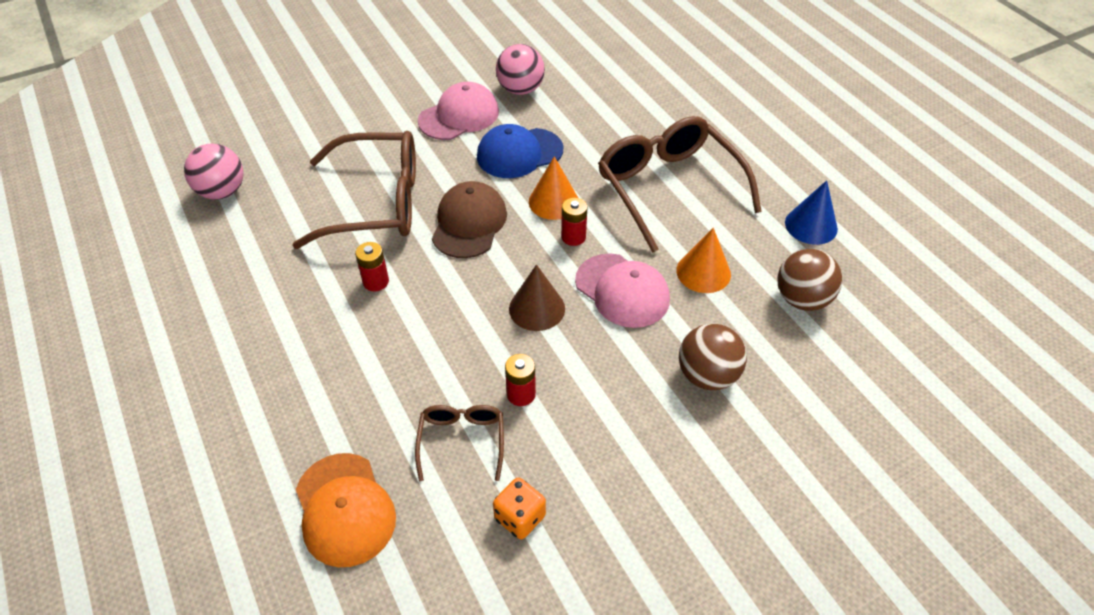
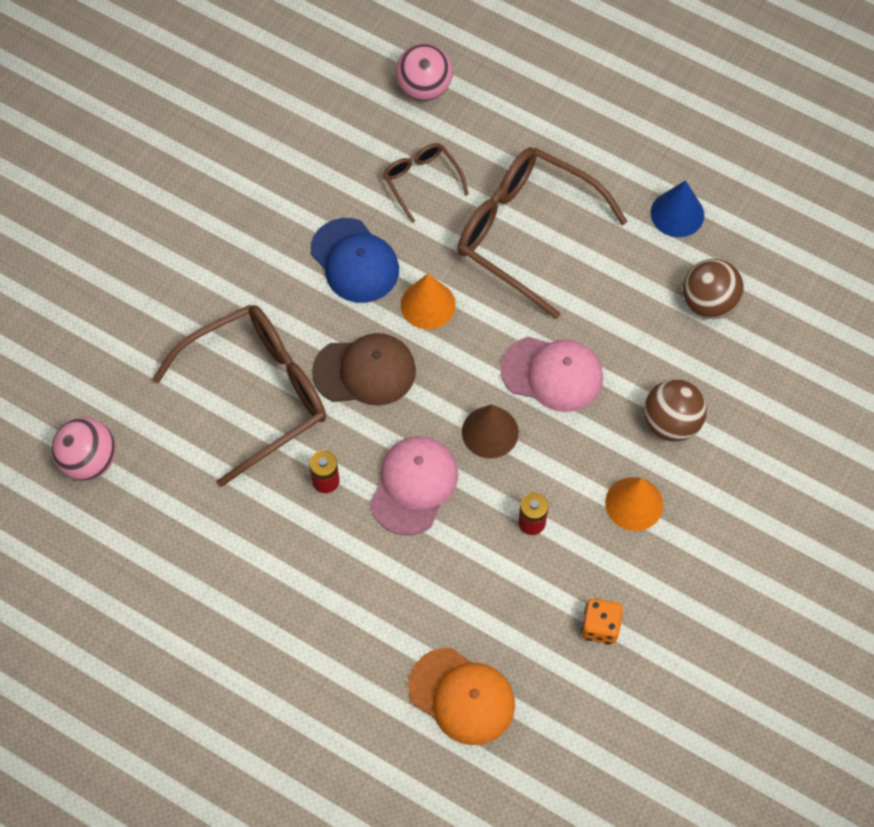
camera: 30 degrees left, 15 degrees up
(459, 116) = (259, 242): pink cap -> pink cap (414, 485)
(462, 441) = (512, 590): brown glasses -> brown glasses (421, 181)
(469, 223) = (365, 371): brown cap -> brown cap turned 105 degrees clockwise
(519, 153) = (355, 261): blue cap -> blue cap turned 75 degrees counterclockwise
(520, 90) = (298, 173): pink ball -> pink ball (424, 88)
(573, 237) = (472, 337): red battery -> none
(703, 272) = (611, 316): orange cone -> orange cone (634, 503)

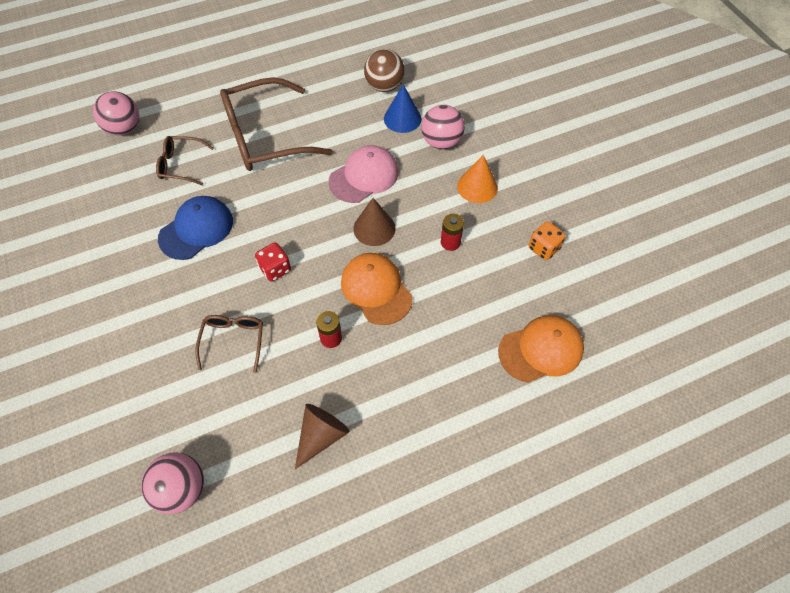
camera: 55 degrees left, 5 degrees down
(218, 543) = (321, 436): none -> brown cone
(258, 393) = (233, 340): brown glasses -> brown glasses, size x0.49
(355, 261) = (196, 229): blue cap -> blue cap turned 45 degrees counterclockwise
(365, 371) = (275, 269): brown cap -> red dice
(414, 485) = (376, 289): pink cap -> orange cap
(428, 304) = (263, 209): orange cone -> none
(671, 422) = (441, 142): brown ball -> pink ball
(677, 214) = (320, 68): blue cone -> blue cone (402, 118)

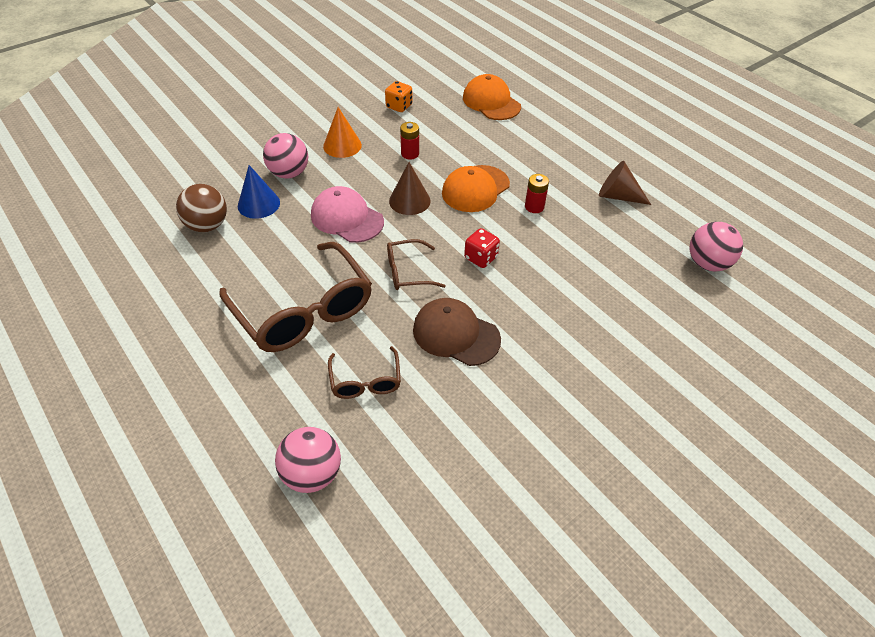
camera: 105 degrees left, 10 degrees down
(196, 229) = (455, 334): blue cap -> brown cap
(233, 340) = (568, 268): brown glasses -> brown glasses (407, 272)

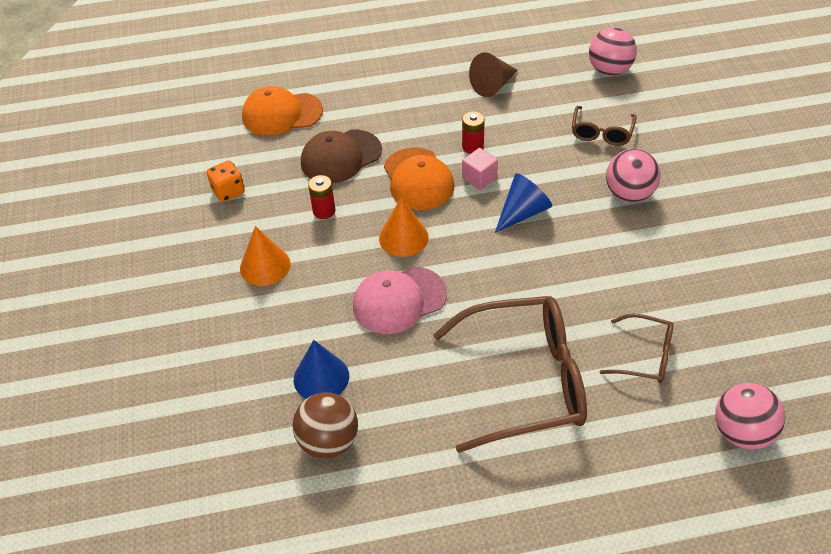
camera: 60 degrees left, 0 degrees up
(289, 173) = (282, 332): pink ball -> pink ball (629, 194)
(407, 272) = (512, 275): brown glasses -> brown glasses (601, 133)
(409, 201) = (403, 237): brown cone -> orange cone
(455, 334) = (615, 267): brown cap -> brown cap (340, 157)
(481, 258) = (522, 212): red dice -> blue cone
(501, 221) = (479, 178): none -> pink cube

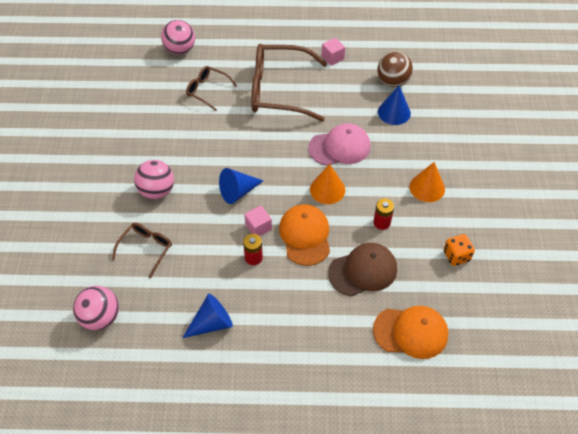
camera: 170 degrees left, 5 degrees up
(449, 474) = (332, 58): none -> pink cube
(493, 85) = (212, 323): brown cone -> blue cone

